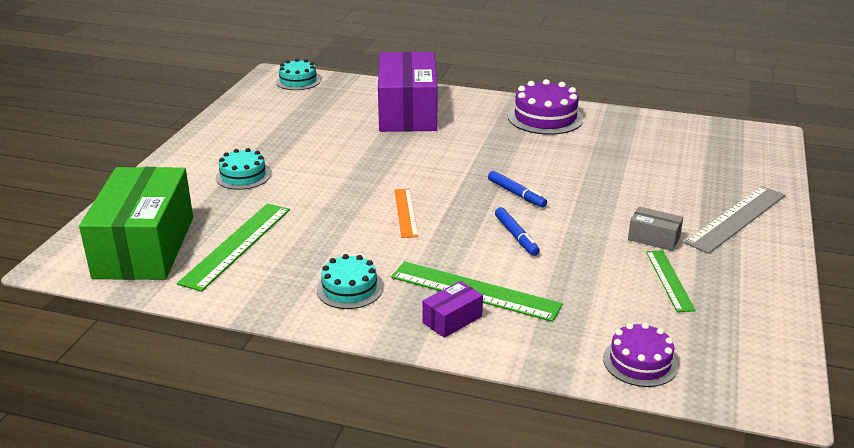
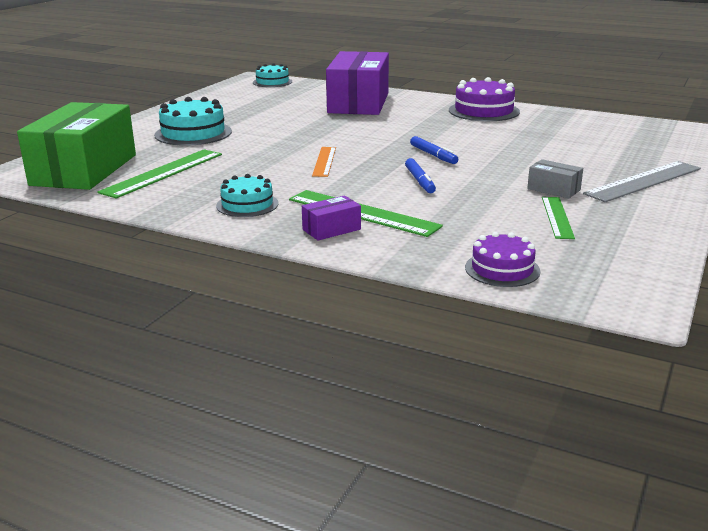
camera: 10 degrees right, 5 degrees down
(243, 176) = (193, 133): turquoise cake -> turquoise cake, size x1.56

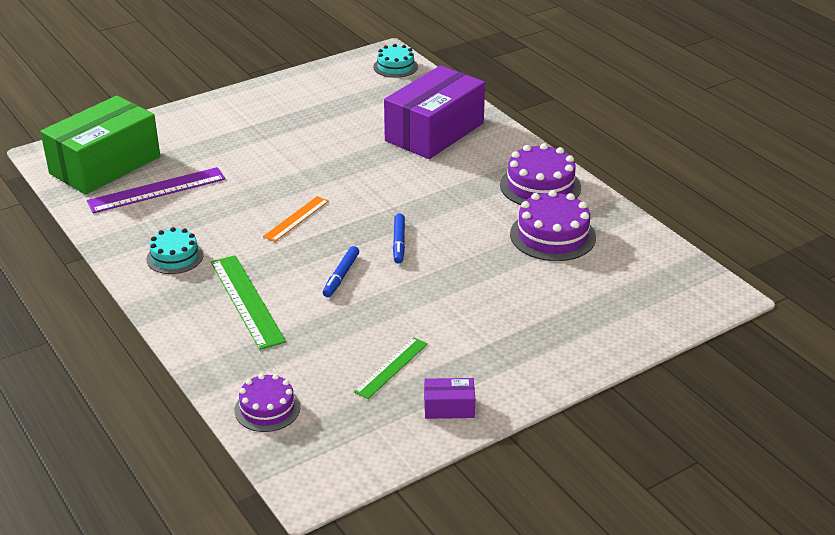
camera: 30 degrees right, 10 degrees up
(163, 173) = (157, 190): green ruler -> purple ruler
(193, 133) = (235, 137): turquoise cake -> none
(331, 229) = (201, 312): purple box -> purple box (449, 407)
(538, 129) = (552, 235): none -> purple cake
(553, 189) = (439, 331): grey box -> none
(643, 181) = (538, 351): grey ruler -> none

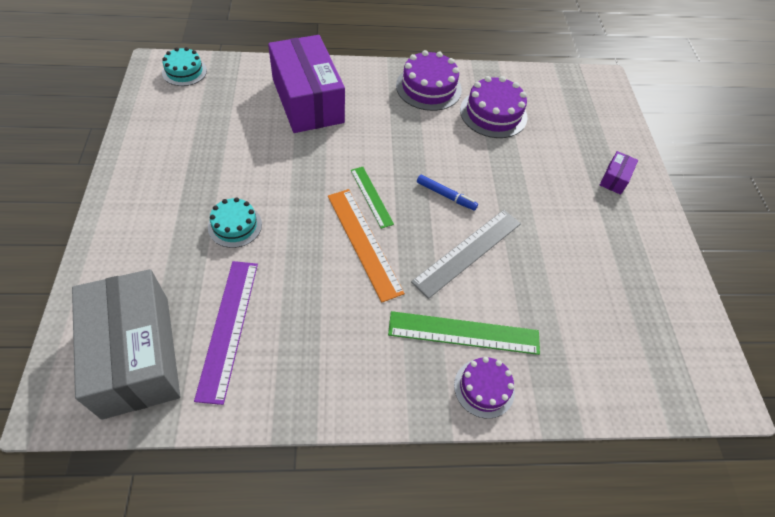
camera: 65 degrees left, 20 degrees up
(105, 165) = (136, 355): green box -> grey box
(175, 257) = (358, 361): turquoise cake -> turquoise cake (235, 226)
(267, 408) = (620, 384): purple cake -> purple cake (484, 388)
(296, 219) = (364, 242): orange ruler -> orange ruler, size x1.63
(341, 276) = (468, 252): blue marker -> grey ruler
(391, 367) = (602, 277): green ruler -> green ruler (371, 196)
(449, 407) = (662, 266): purple box -> purple box (614, 178)

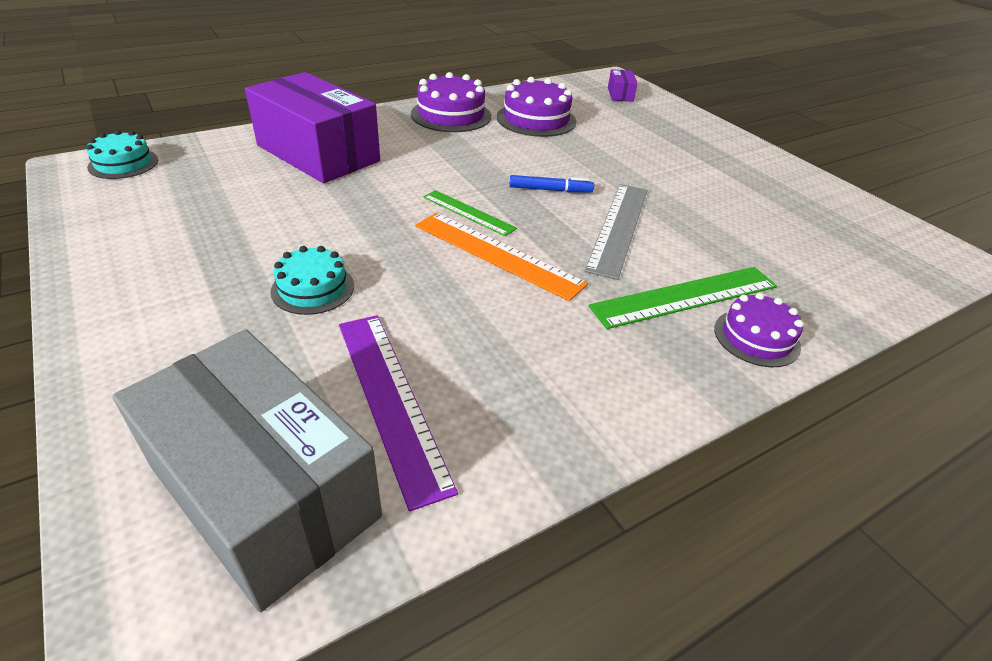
camera: 25 degrees left, 15 degrees down
(614, 178) = (694, 137): purple box -> purple box (620, 94)

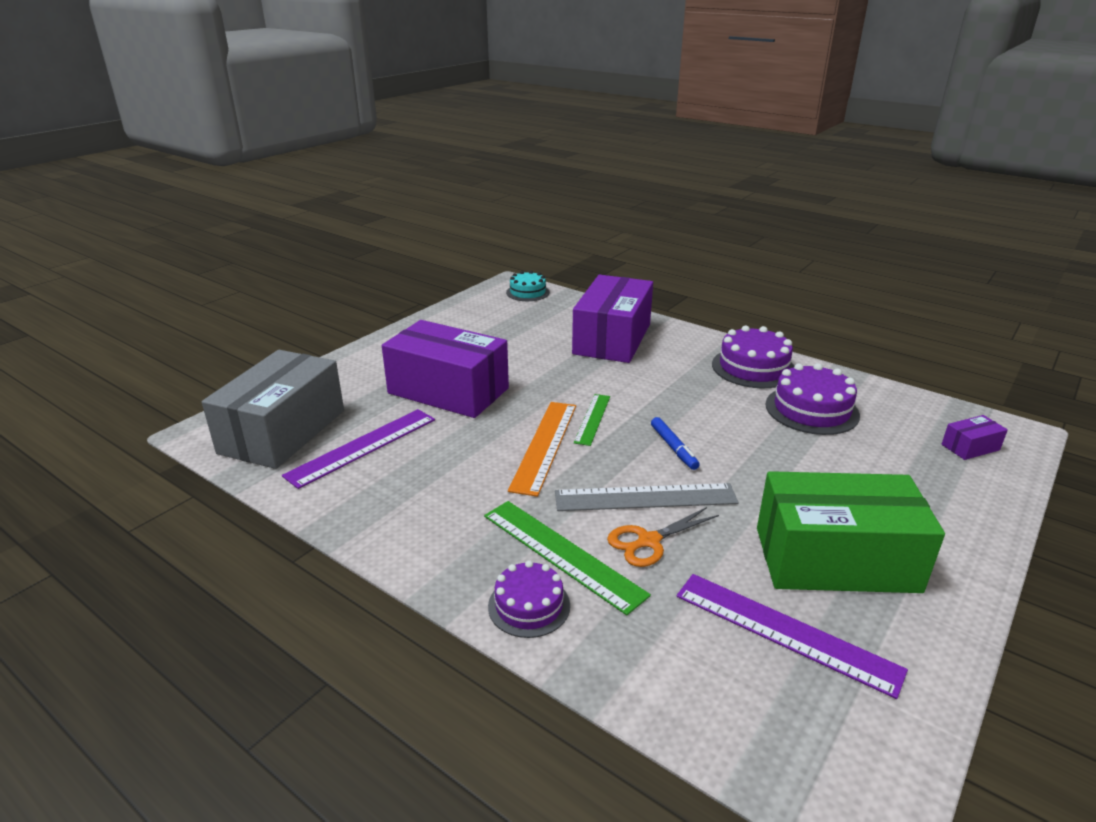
camera: 70 degrees right, 10 degrees down
(313, 288) = (448, 391): turquoise cake -> purple box
(682, 246) = (648, 541): none -> orange scissors
(726, 181) = (836, 559): none -> green box
(800, 226) = (785, 632): none -> purple ruler

